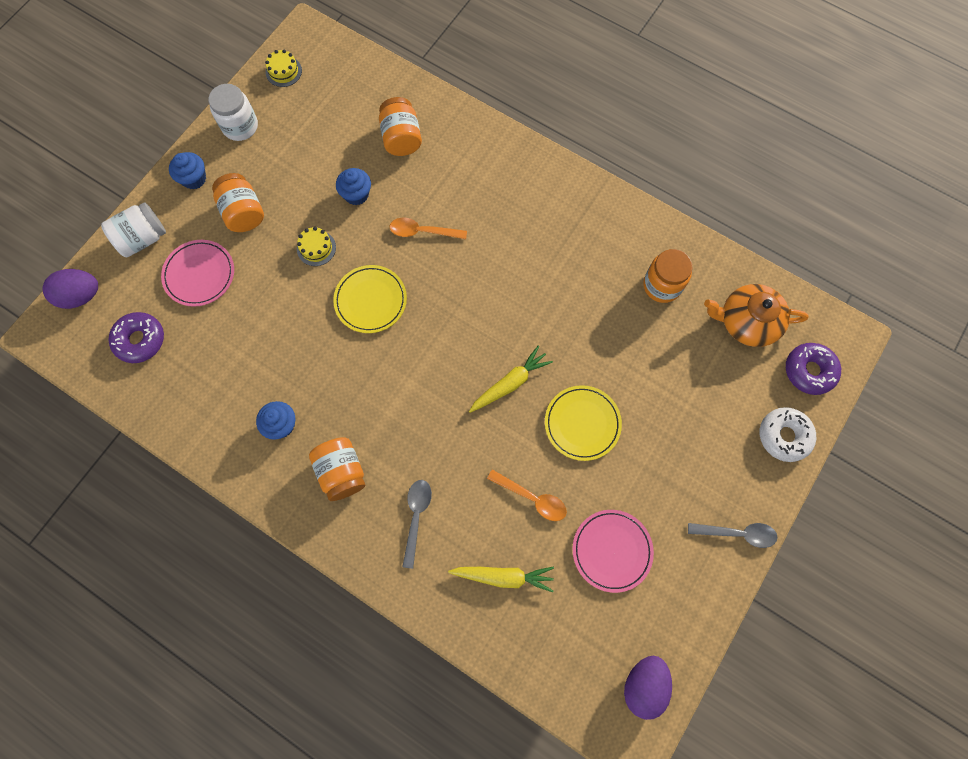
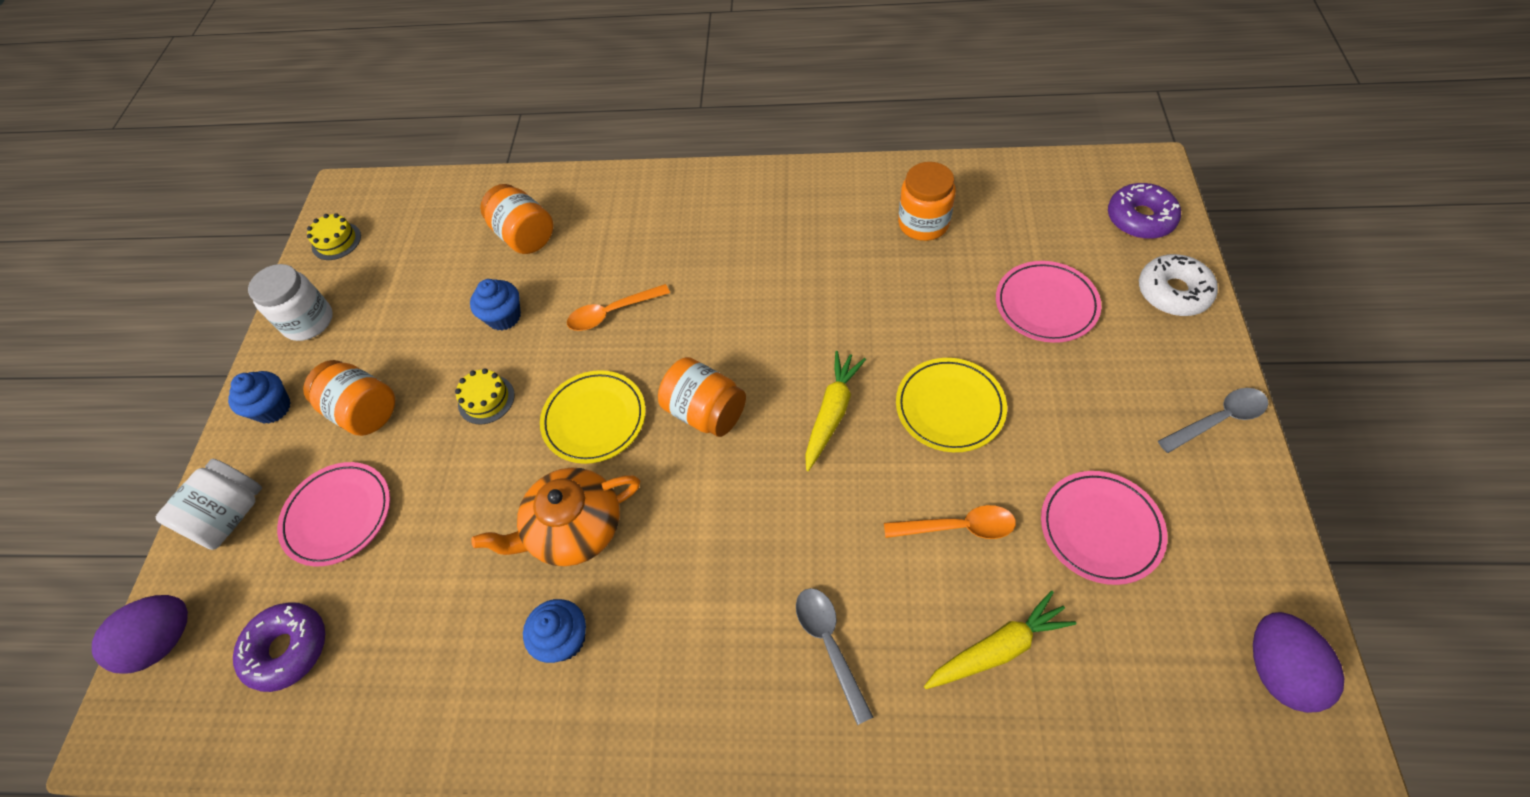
camera: 25 degrees left, 15 degrees down
(341, 472) = (688, 650): orange jar -> orange jar (705, 412)
(695, 393) = (1046, 305): none -> pink plate
(747, 322) = (1038, 209): orange teapot -> orange teapot (573, 528)

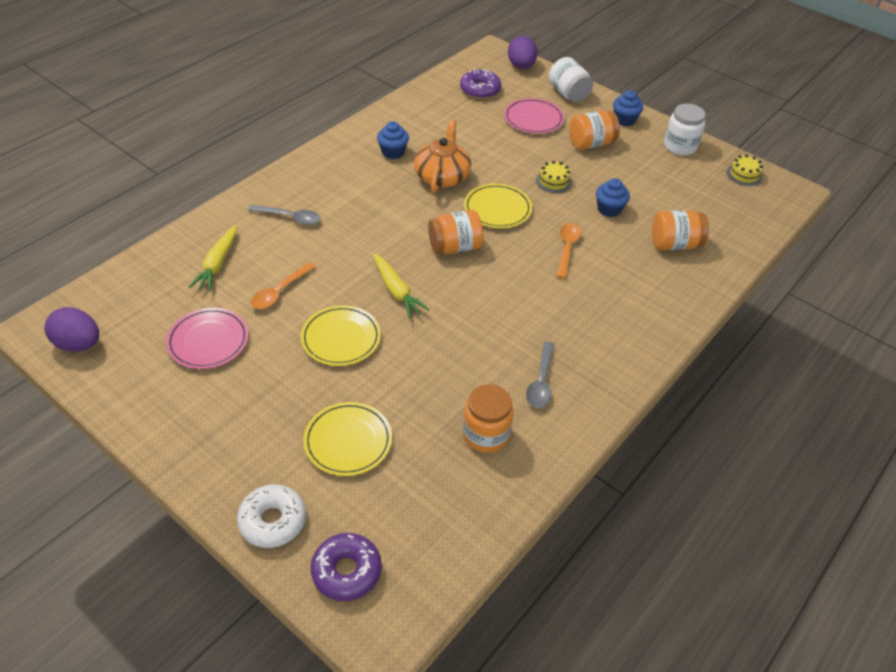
camera: 120 degrees right, 10 degrees down
(1046, 305) = (348, 441): pink plate -> yellow plate
(1218, 420) = (182, 448): grey spoon -> grey spoon (541, 382)

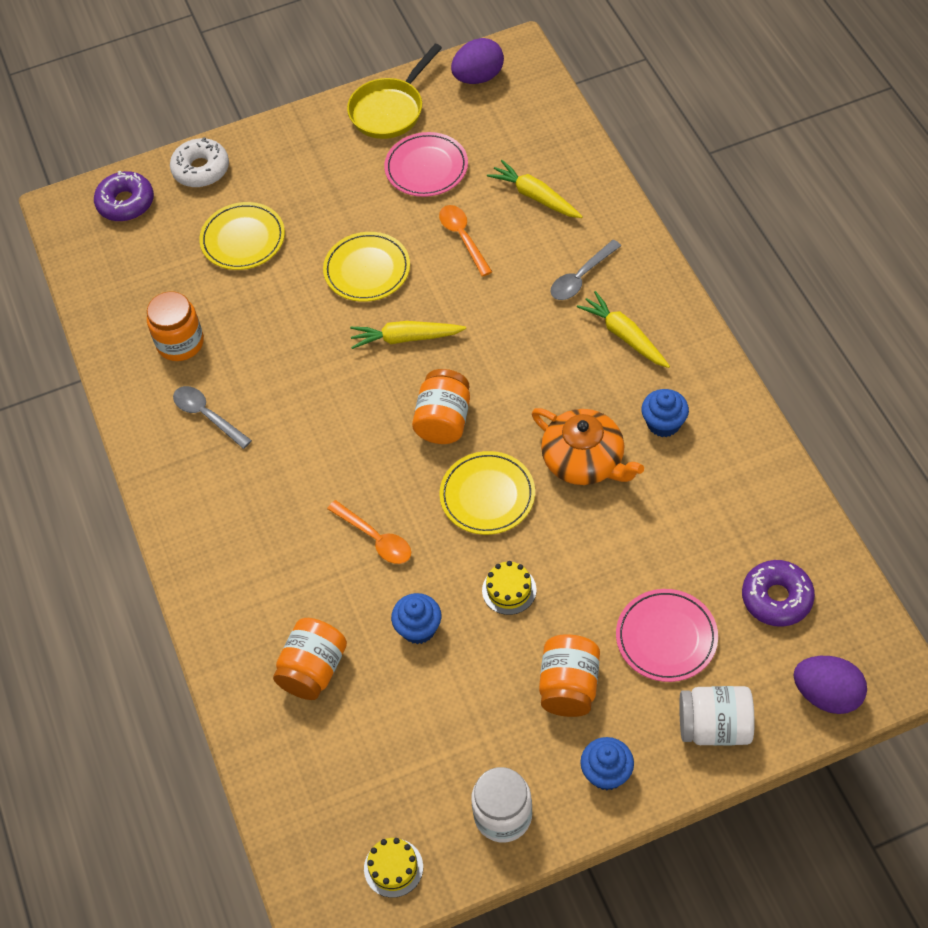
camera: 125 degrees right, 10 degrees up
(140, 394) = (390, 110): none -> yellow pan
(332, 185) = (624, 336): none -> yellow carrot

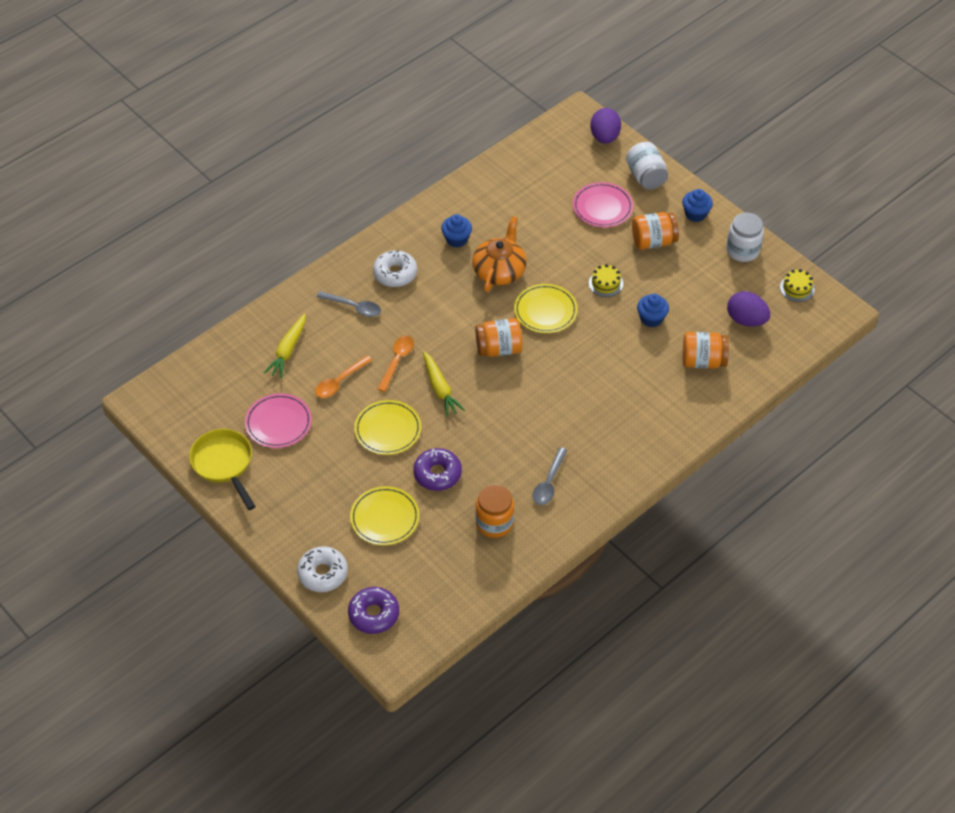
camera: 115 degrees left, 5 degrees down
(375, 538) = (601, 358): orange spoon -> orange spoon (397, 361)
(390, 110) = (224, 464): yellow pan -> yellow pan turned 135 degrees counterclockwise
(478, 77) = (174, 417): purple egg -> purple egg (746, 320)
(624, 336) = (395, 273): yellow carrot -> white donut
(776, 598) = (555, 167): purple donut -> purple donut (437, 474)

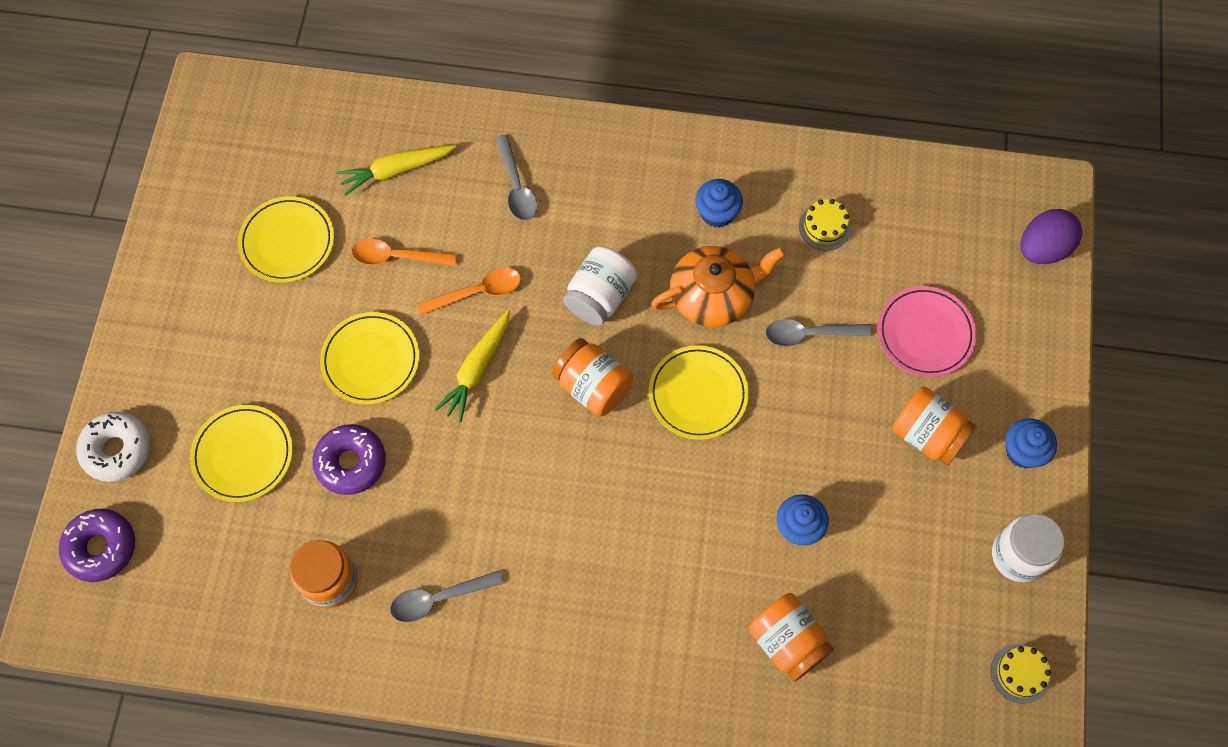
camera: 50 degrees right, 15 degrees up
(224, 464) = (187, 234): yellow pan -> none
(278, 423) = (287, 242): pink plate -> yellow plate
(395, 273) = (605, 189): white donut -> none
(558, 248) = (810, 334): none -> grey spoon
(605, 283) = (805, 430): yellow cake -> yellow cake (825, 226)
(646, 177) = (1026, 346): white jar -> white jar (600, 297)
(746, 320) = (904, 647): purple egg -> none

